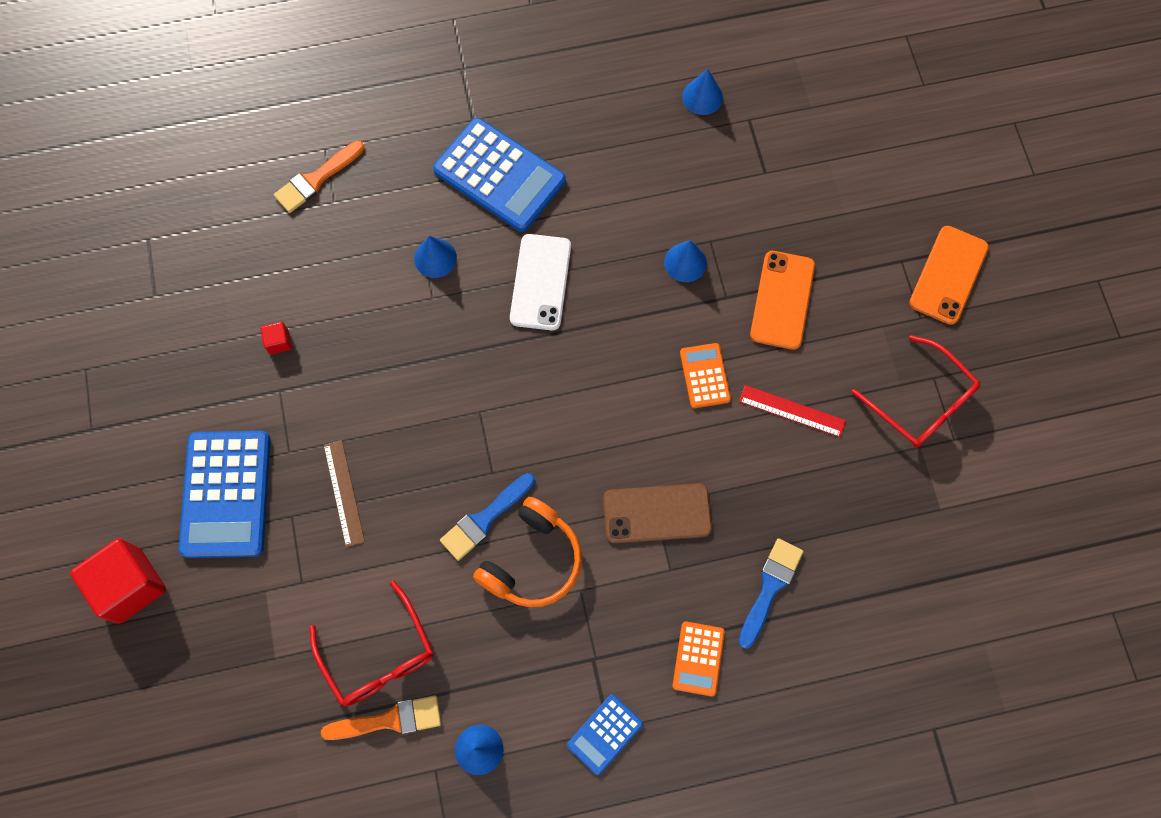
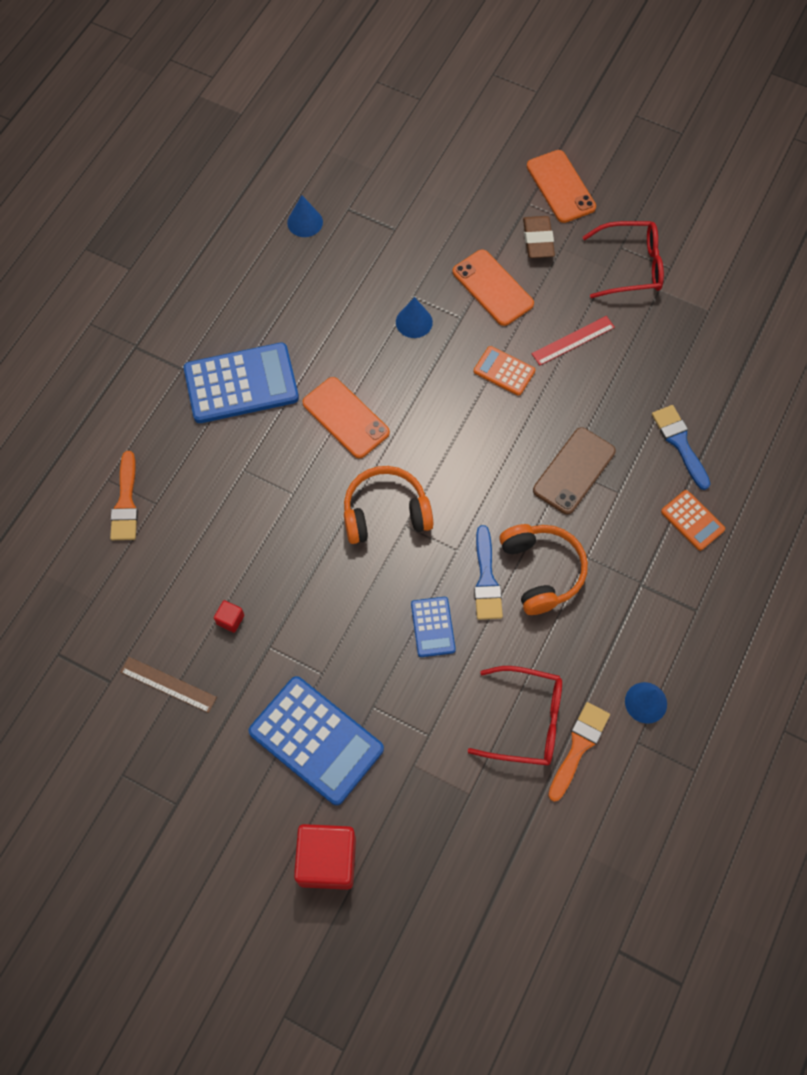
camera: 50 degrees left, 5 degrees down
(344, 493) = (386, 658): brown ruler -> brown ruler (168, 684)
(435, 258) = (264, 470): blue cone -> none
(478, 386) = (385, 512): none -> orange headphones
(540, 282) = (345, 418): white phone -> orange phone
(605, 734) = (697, 615): blue calculator -> blue calculator (433, 627)
(870, 300) = (538, 240): none -> brown eraser

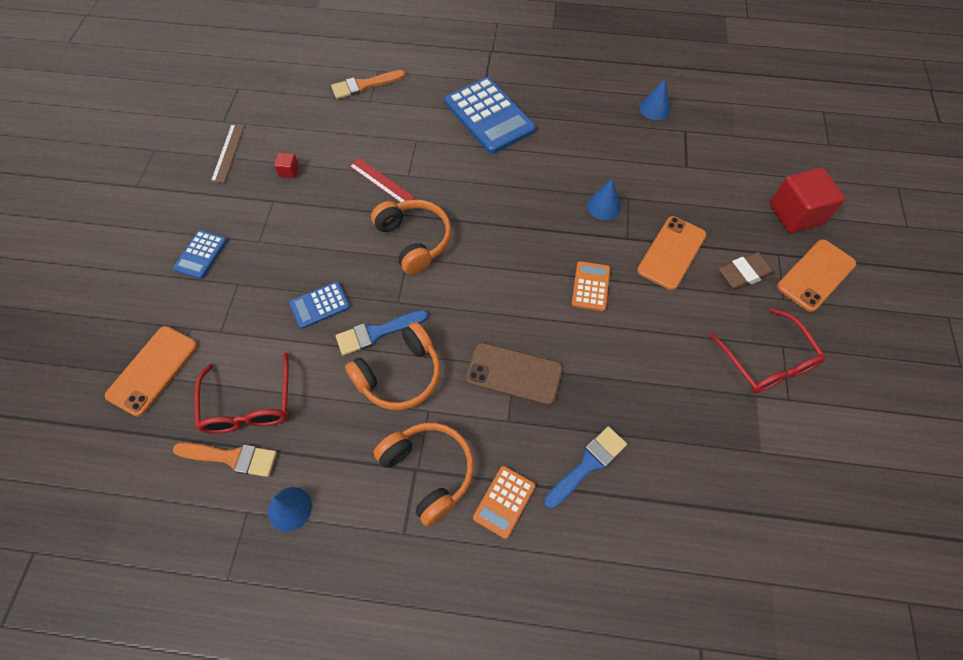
camera: 70 degrees right, 5 degrees down
(316, 740) = (201, 255): blue calculator -> blue calculator, size x0.51
(327, 860) = (101, 292): red cube -> red cube (796, 214)
(345, 418) = (490, 188): orange phone -> orange phone (153, 370)
(573, 340) = (653, 333): red ruler -> red ruler (381, 181)
(647, 573) = (429, 472): none -> orange headphones

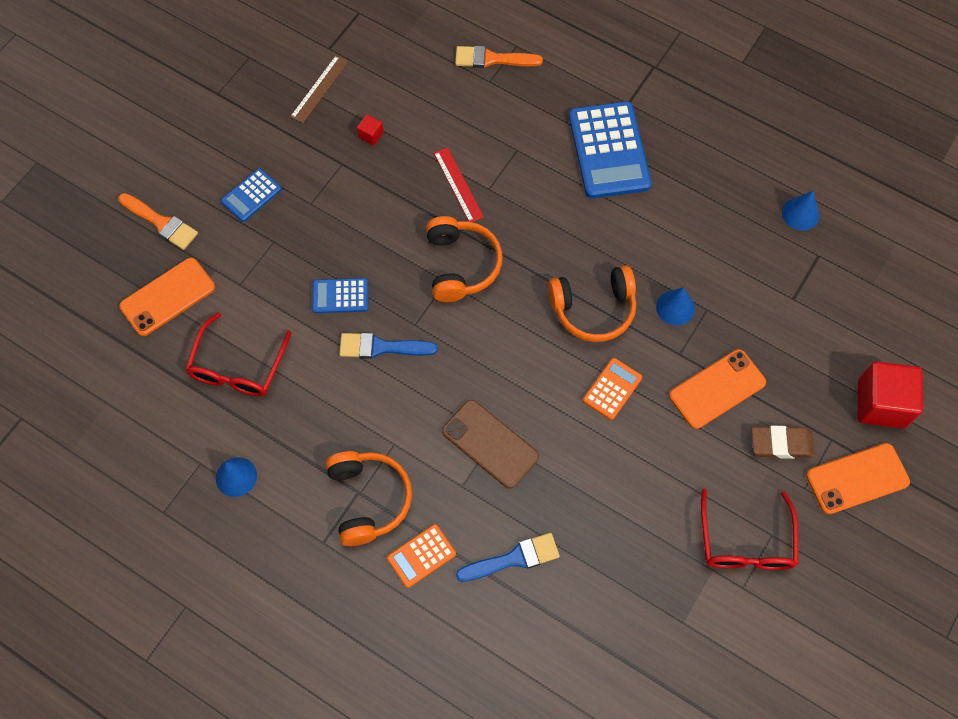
camera: 25 degrees right, 5 degrees up
(232, 457) = (205, 409): orange brush -> orange brush (161, 223)
(400, 375) = (383, 398): orange headphones -> orange headphones (593, 309)

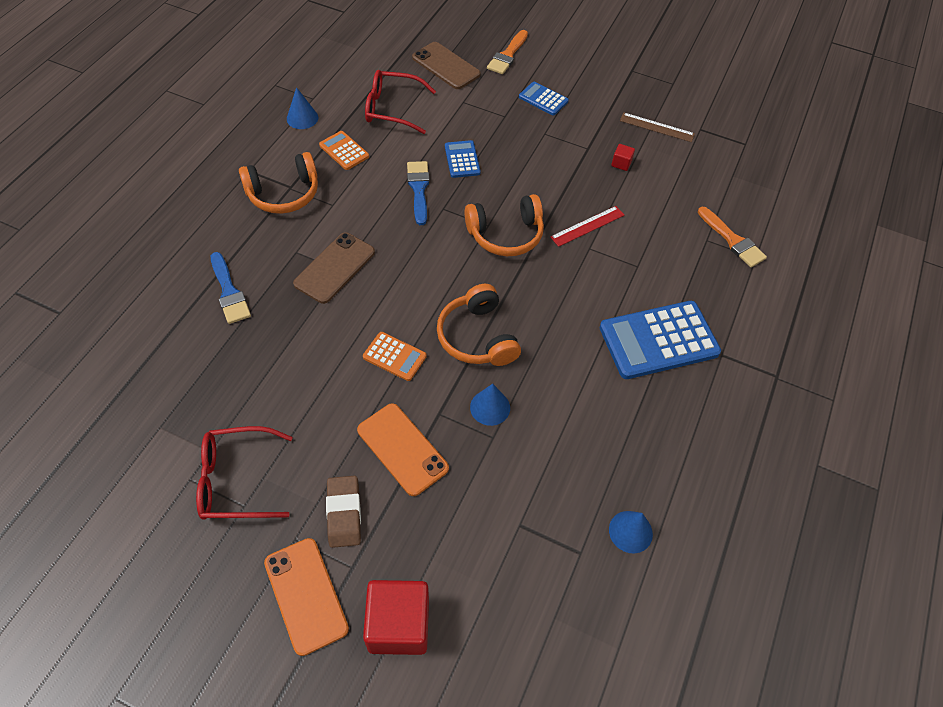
camera: 80 degrees right, 10 degrees down
(167, 297) = (446, 66): orange phone -> brown phone
(421, 556) = (235, 230): orange calculator -> orange calculator (344, 151)
(492, 59) = (732, 240): orange brush -> orange brush turned 150 degrees clockwise

